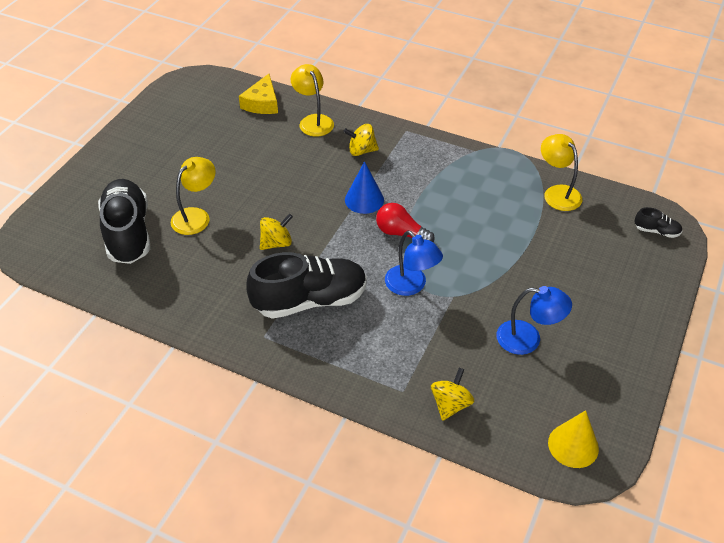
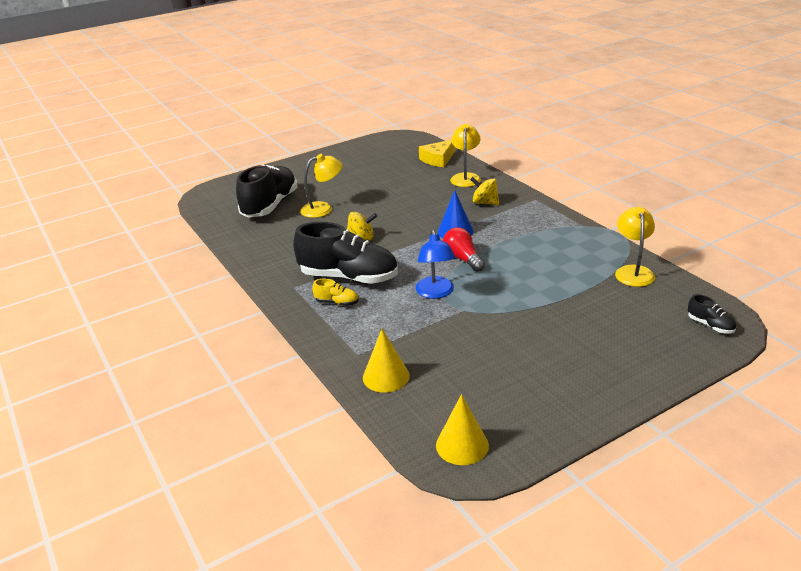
camera: 35 degrees right, 15 degrees down
(327, 338) = (337, 303): none -> yellow shoe
(450, 404) = (386, 376): yellow spinning top -> yellow cone
(528, 339) = (499, 358): blue lamp -> none

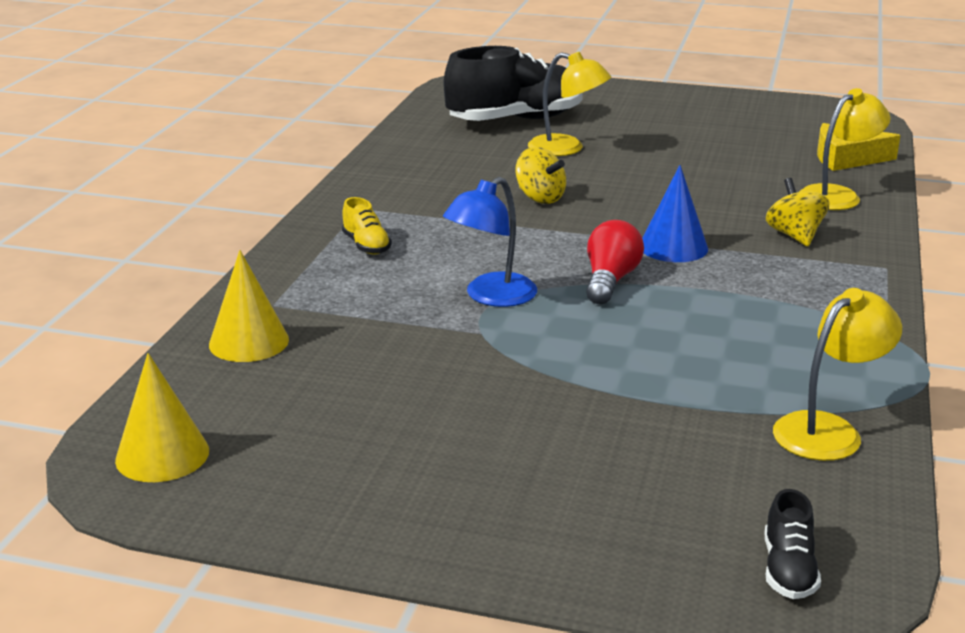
camera: 45 degrees right, 5 degrees down
(349, 277) = (434, 229): black shoe -> none

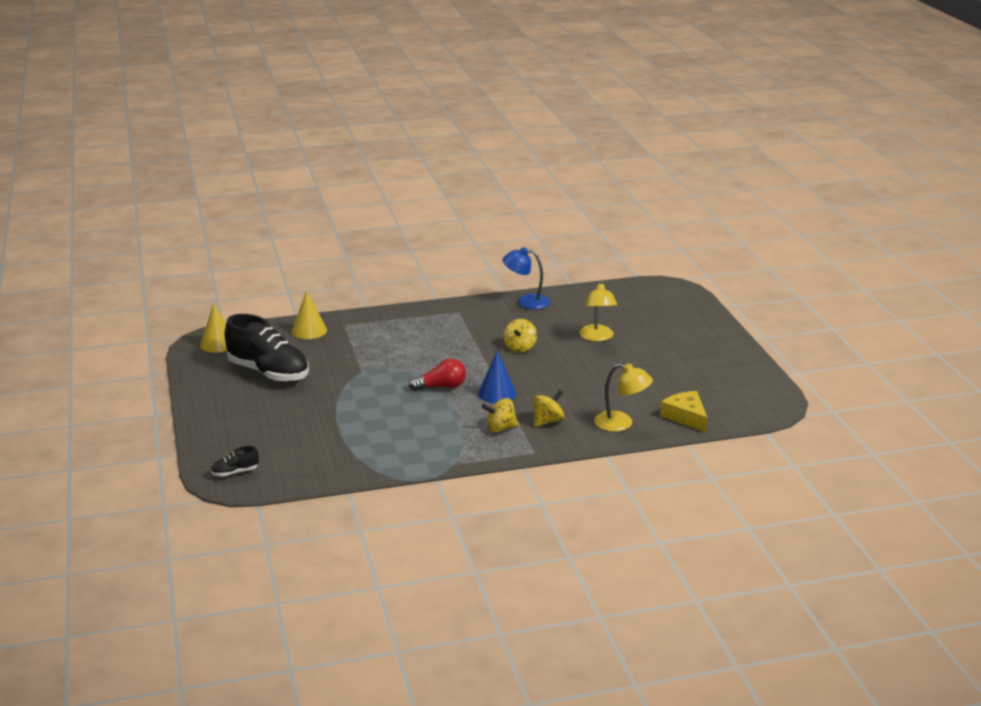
camera: 60 degrees right, 0 degrees up
(366, 245) = (419, 325): yellow shoe -> none
(491, 297) = (397, 365): blue lamp -> blue lamp (526, 301)
(515, 120) = (622, 314): black shoe -> black shoe (268, 373)
(792, 271) = (500, 428): none -> yellow spinning top
(828, 430) = (346, 464): yellow lamp -> none

